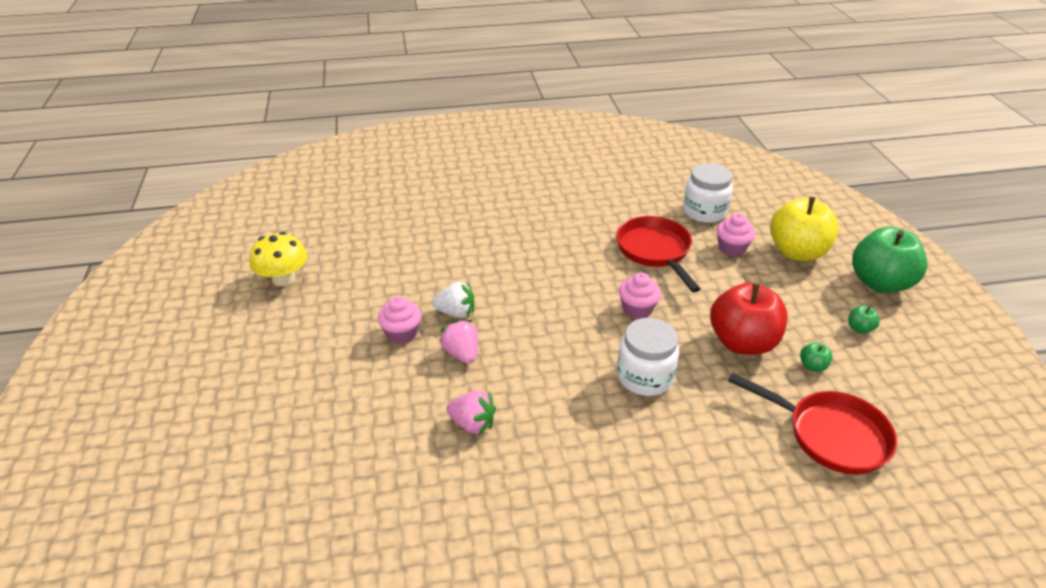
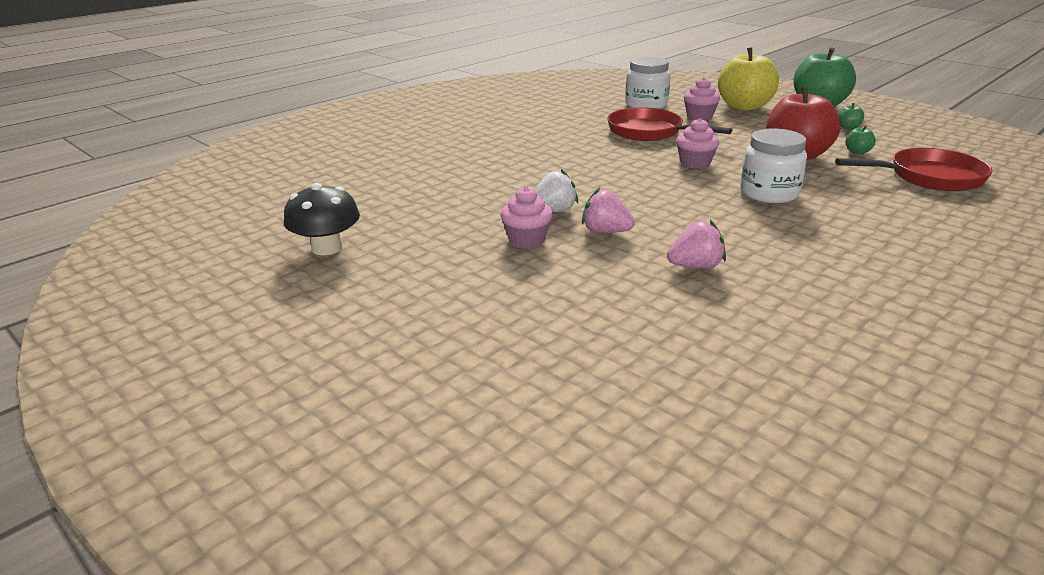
camera: 35 degrees left, 10 degrees down
(283, 278) = (327, 248): yellow mushroom -> black mushroom

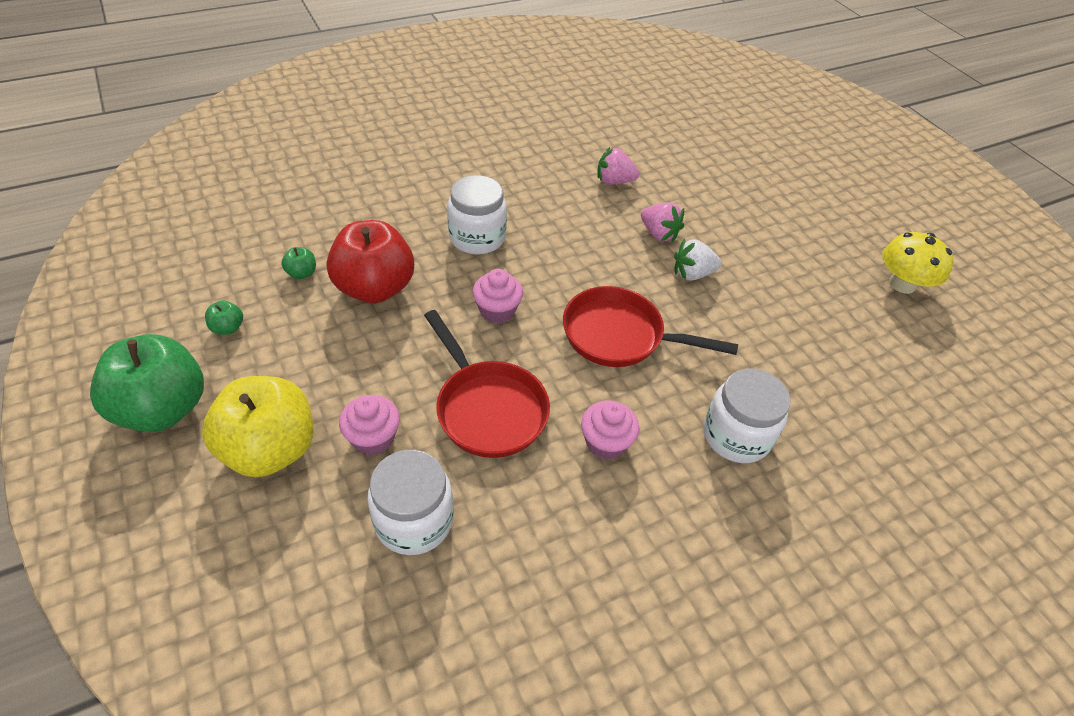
camera: 165 degrees left, 20 degrees up
(327, 248) = (902, 284): black mushroom -> yellow mushroom
(485, 149) = (736, 436): none -> white jar
(526, 239) = (728, 244): pink cupcake -> pink cupcake (606, 442)
(929, 177) = (305, 213): red pan -> red pan (619, 335)

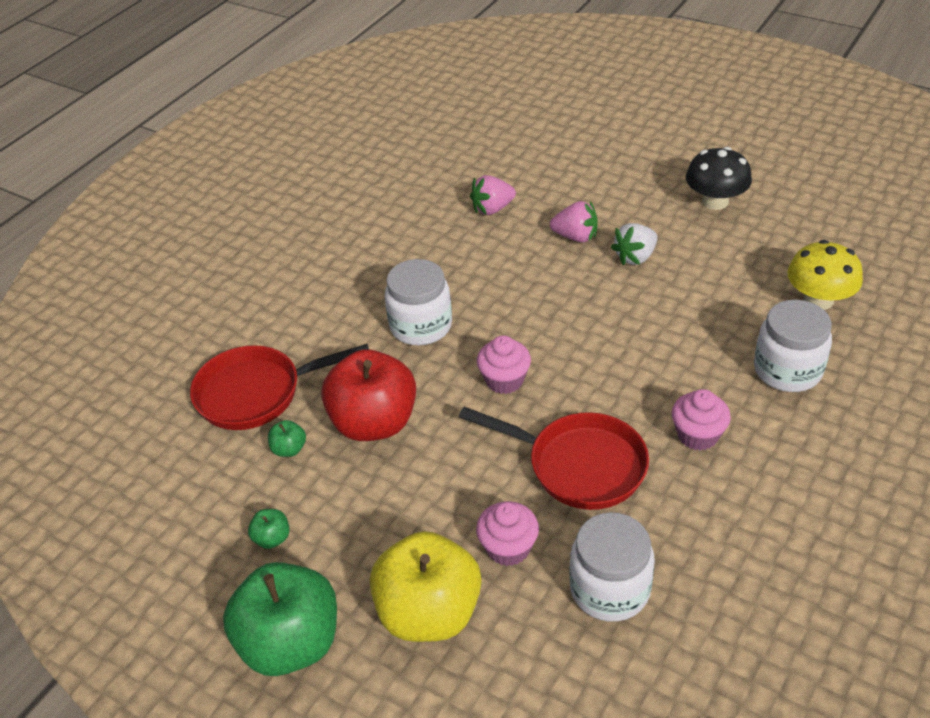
camera: 25 degrees left, 5 degrees down
(619, 335) = (626, 342): red pan -> red pan (256, 393)
(804, 265) = (715, 201): none -> black mushroom
(902, 284) = (800, 177): yellow mushroom -> yellow mushroom (818, 300)

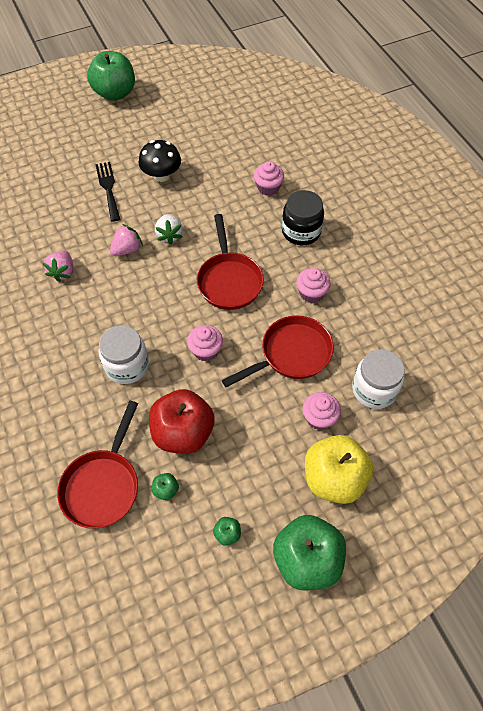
camera: 60 degrees left, 15 degrees up
(628, 344) = (229, 281): none -> red pan
(642, 174) = (108, 188): none -> black fork
(785, 100) = (115, 93): none -> green apple
(787, 370) = (301, 231): white jar -> black jar
(818, 300) = (268, 188): yellow mushroom -> pink cupcake

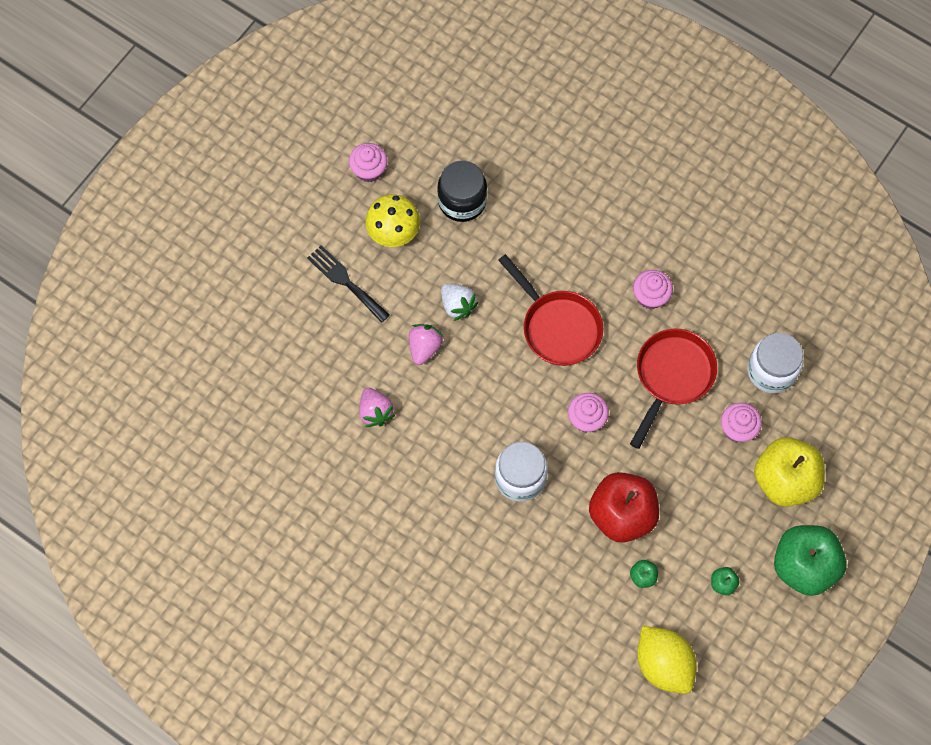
camera: 30 degrees left, 10 degrees up
(103, 485) = (583, 605): red pan -> none
(115, 93) = (251, 142): green apple -> none
(131, 573) = (663, 664): none -> yellow lemon
(161, 175) = (393, 231): black mushroom -> yellow mushroom
(268, 188) = (524, 186): pink cupcake -> pink cupcake (369, 170)
(301, 231) = (595, 225): black jar -> black jar (462, 201)

